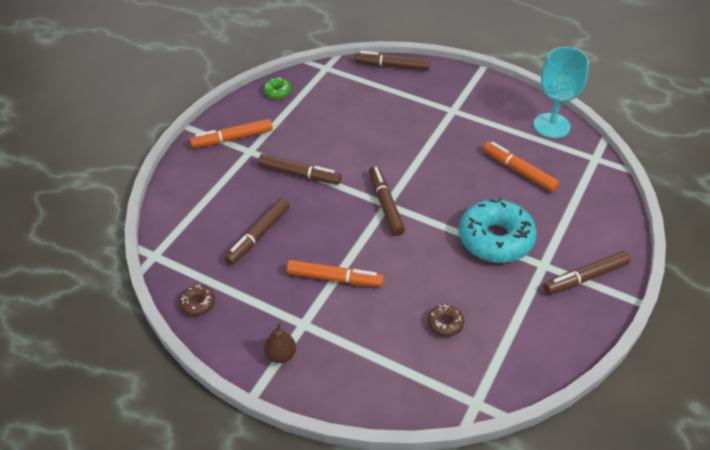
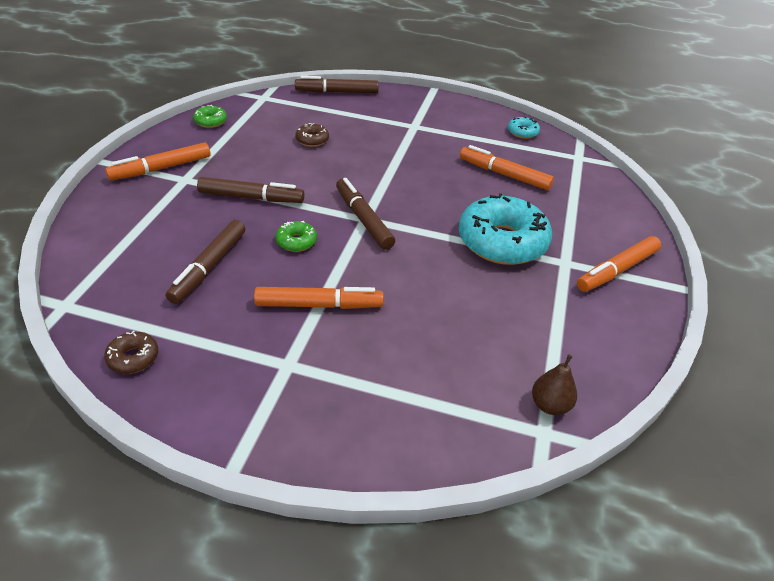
camera: 15 degrees left, 5 degrees down
(281, 355) = (264, 409): brown pear -> brown pear (550, 405)
(328, 220) = (296, 241): none -> green donut
(445, 324) = (473, 340): brown donut -> brown donut (312, 140)
(551, 126) = (522, 132): turquoise goblet -> turquoise donut
(585, 277) = (617, 270): brown marker -> orange marker

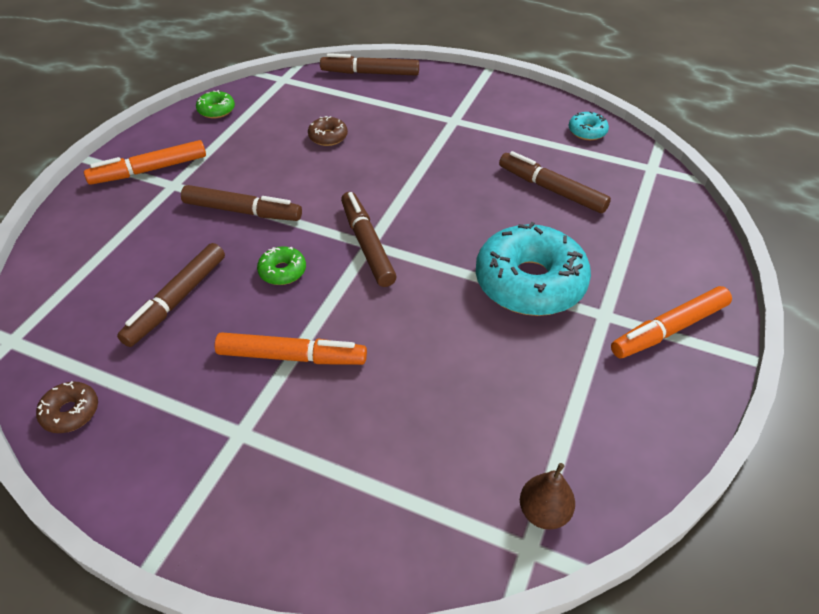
camera: 10 degrees right, 5 degrees up
(504, 174) = (551, 189): orange marker -> brown marker

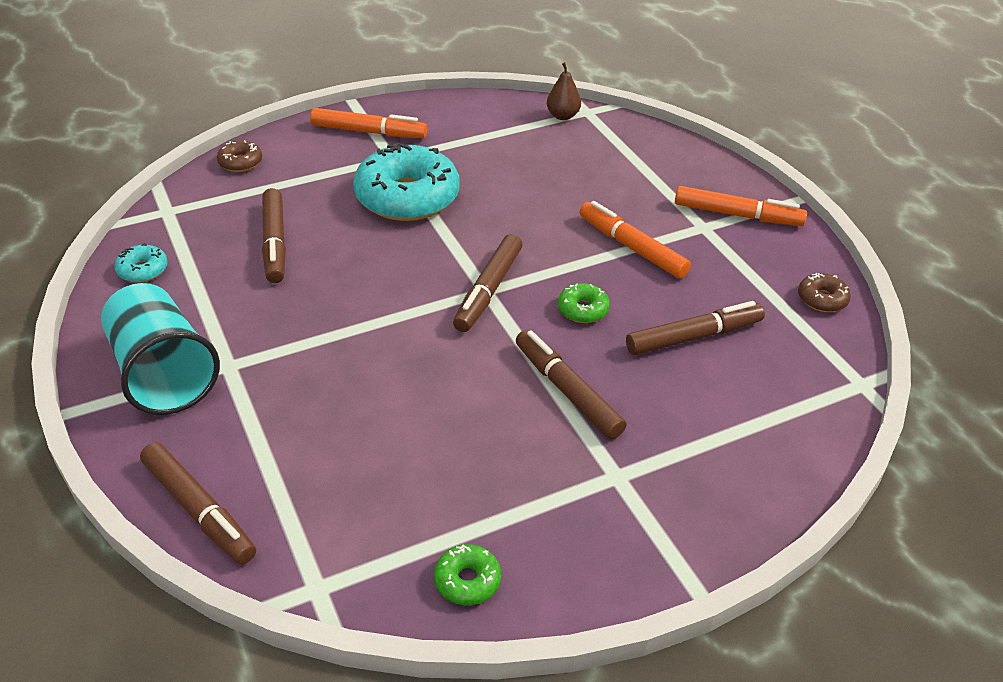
camera: 140 degrees left, 5 degrees down
(149, 170) = (631, 518): orange marker -> orange marker (737, 215)
(328, 137) = (383, 432): brown donut -> brown donut (240, 162)
(477, 100) = (163, 373): none -> turquoise cup

